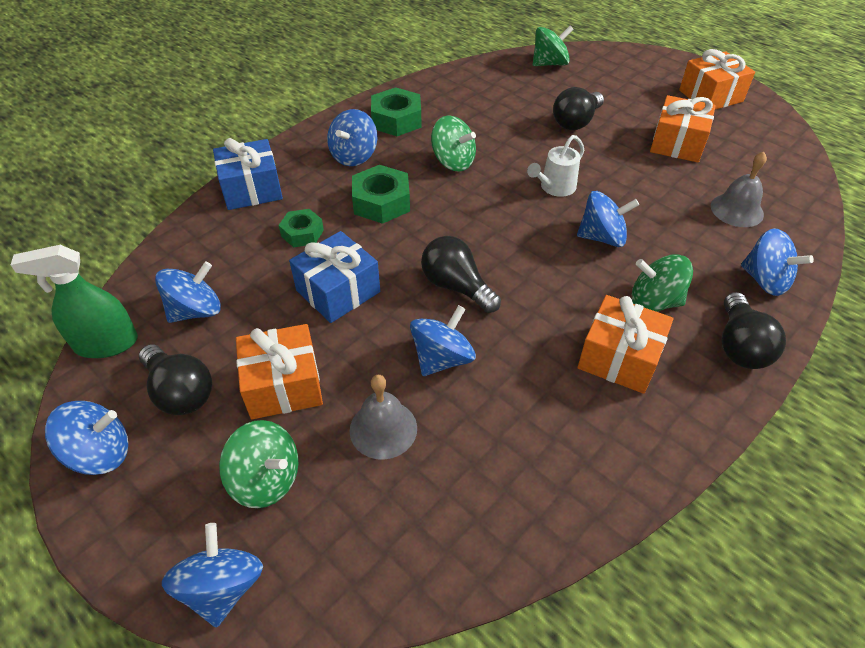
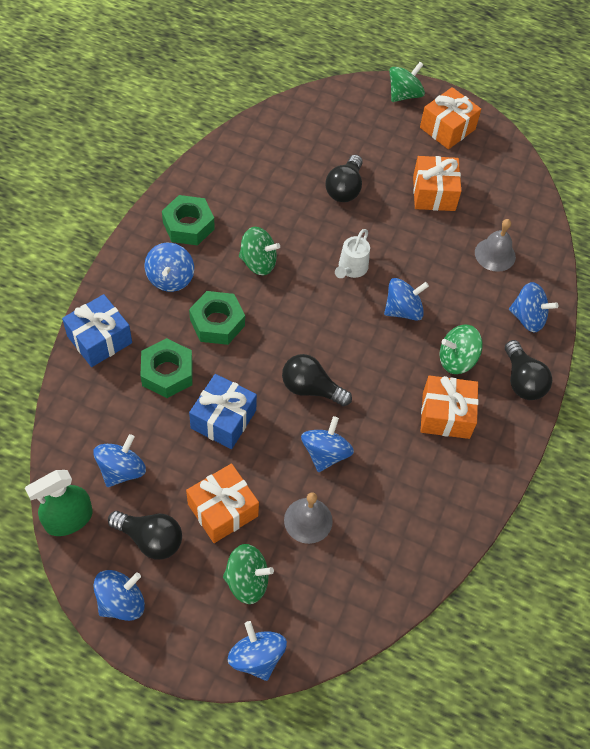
camera: 25 degrees left, 10 degrees up
(302, 233) = (167, 373): green nut -> green nut, size x1.57
(549, 64) = (298, 119): green spinning top -> green spinning top (404, 95)

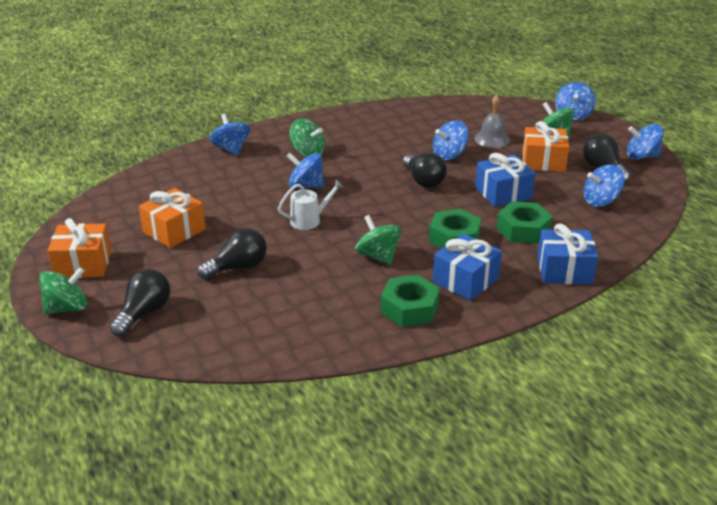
camera: 135 degrees left, 25 degrees down
(69, 519) = (656, 196): green spray bottle -> none
(170, 278) = (465, 280): blue spinning top -> blue gift
(404, 95) = (67, 308): green spinning top -> green spinning top turned 150 degrees clockwise
(446, 415) = (351, 138): orange gift -> none
(495, 254) = (195, 182): grey bell -> none
(522, 380) = (282, 131): black light bulb -> black light bulb (144, 313)

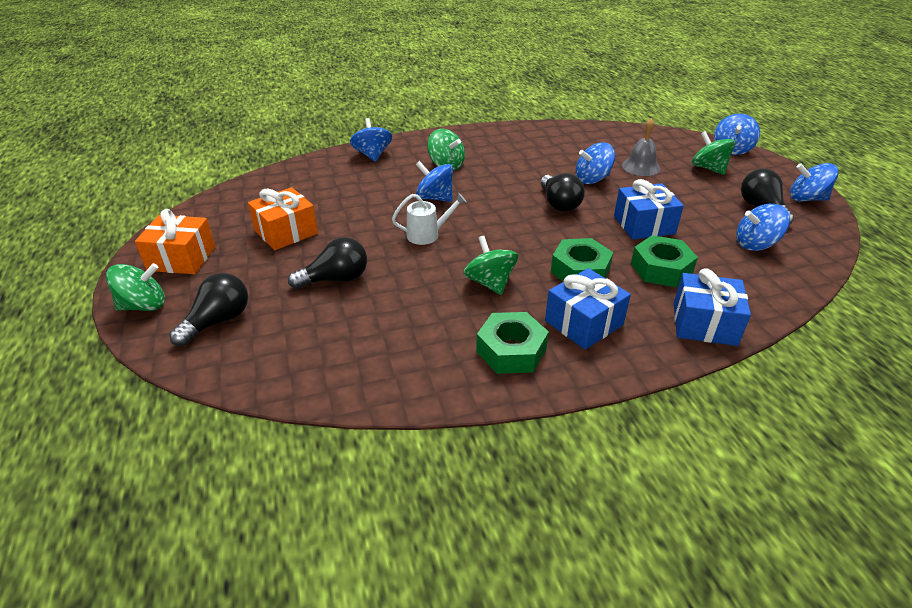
camera: 10 degrees right, 5 degrees up
(543, 161) = (693, 194): orange gift -> none

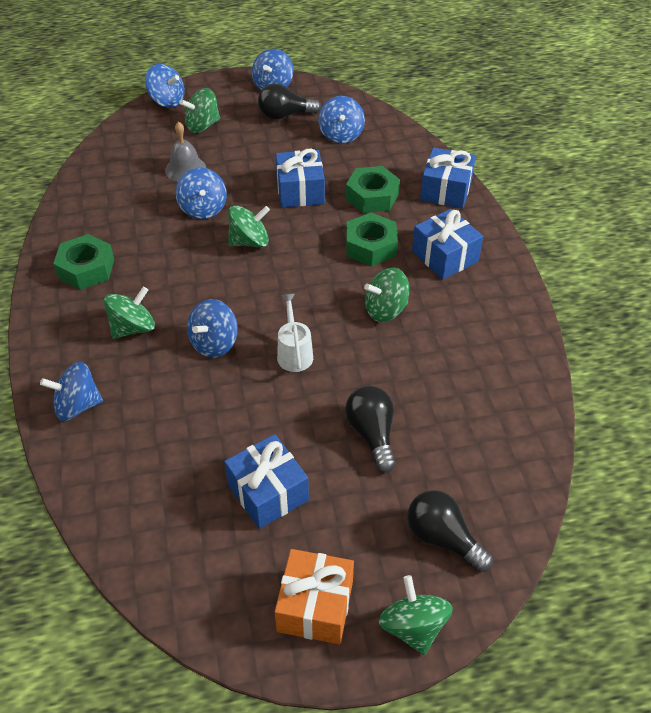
camera: 85 degrees left, 10 degrees up
(286, 232) = (268, 492): orange gift -> blue gift
(511, 350) = (481, 305): green nut -> green nut (86, 268)
(559, 204) = (249, 242): black light bulb -> green spinning top

